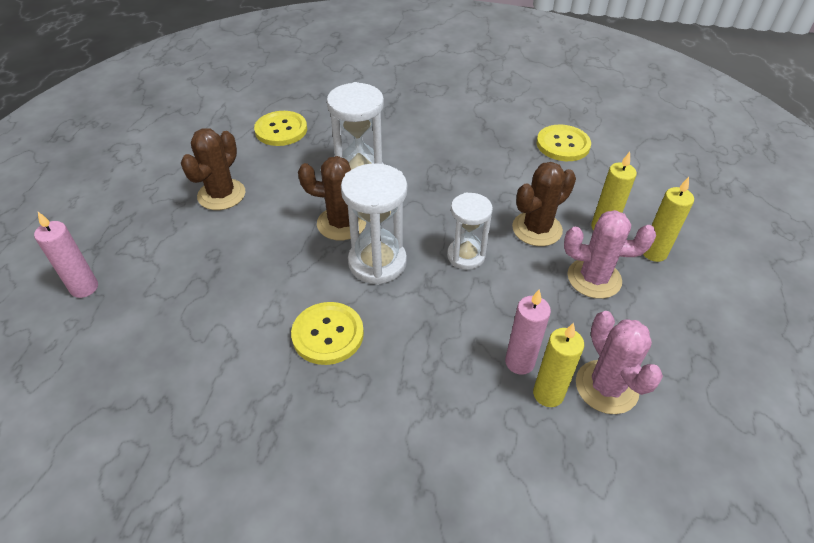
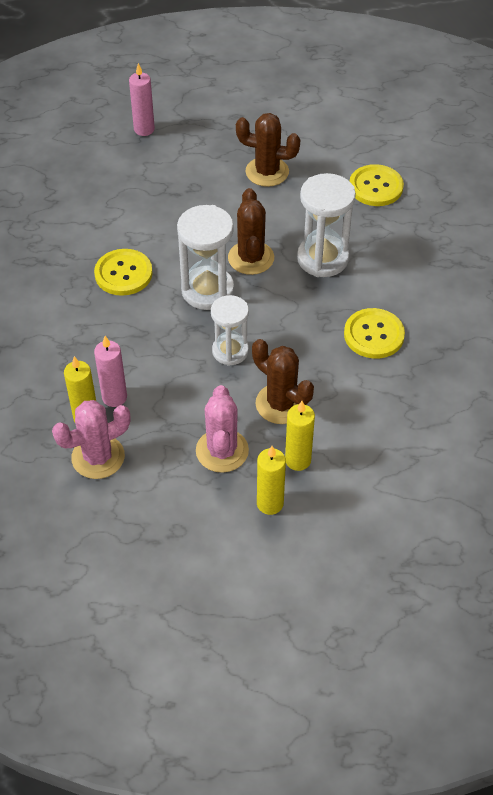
camera: 80 degrees right, 5 degrees up
(563, 144) = (434, 424): yellow button -> yellow button (374, 335)

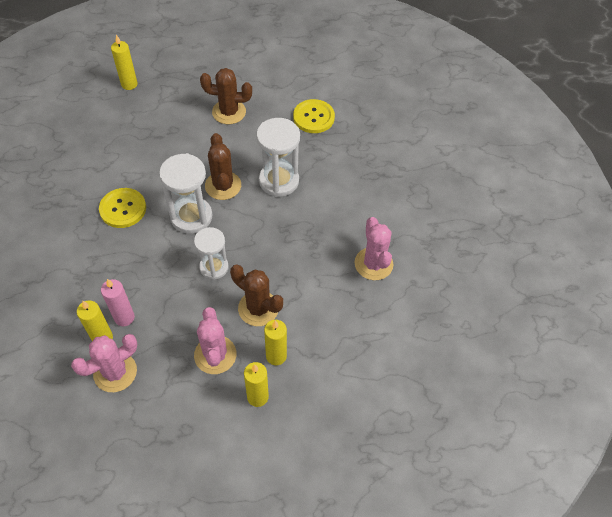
camera: 10 degrees left, 5 degrees up
(144, 129) = (129, 84): pink candle -> yellow candle
(374, 335) = (324, 241): yellow button -> none
(434, 367) = (373, 264): none -> pink cactus

